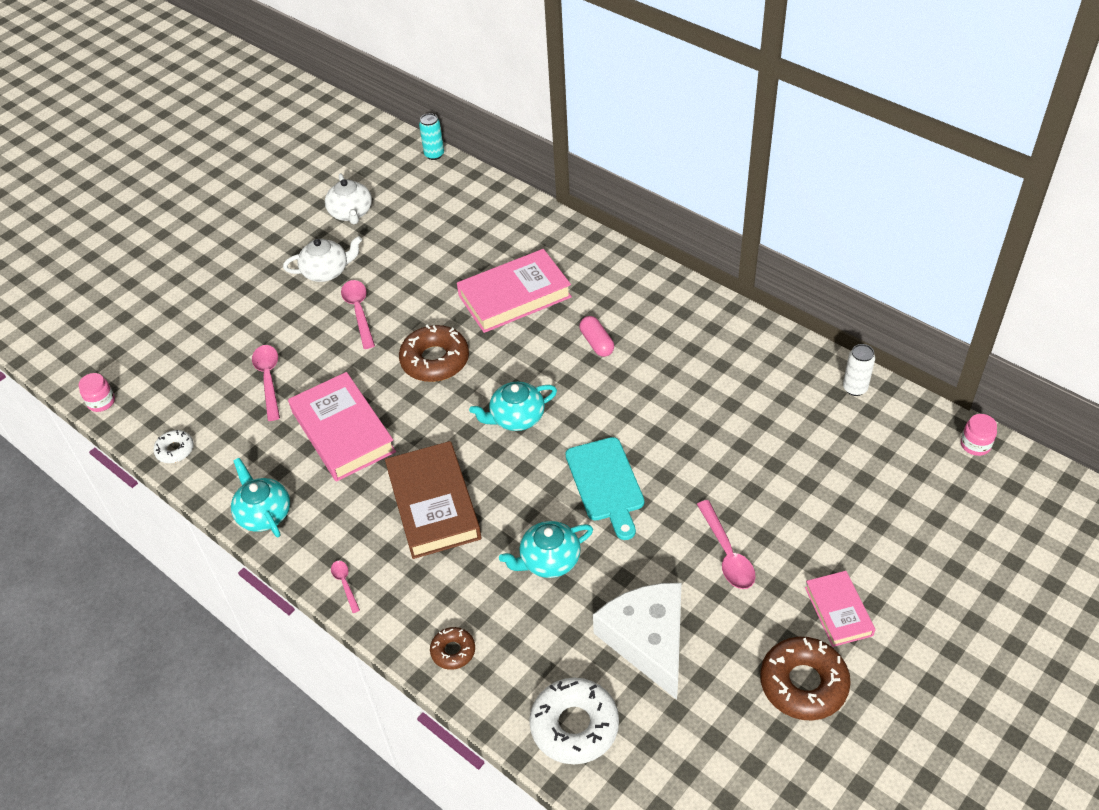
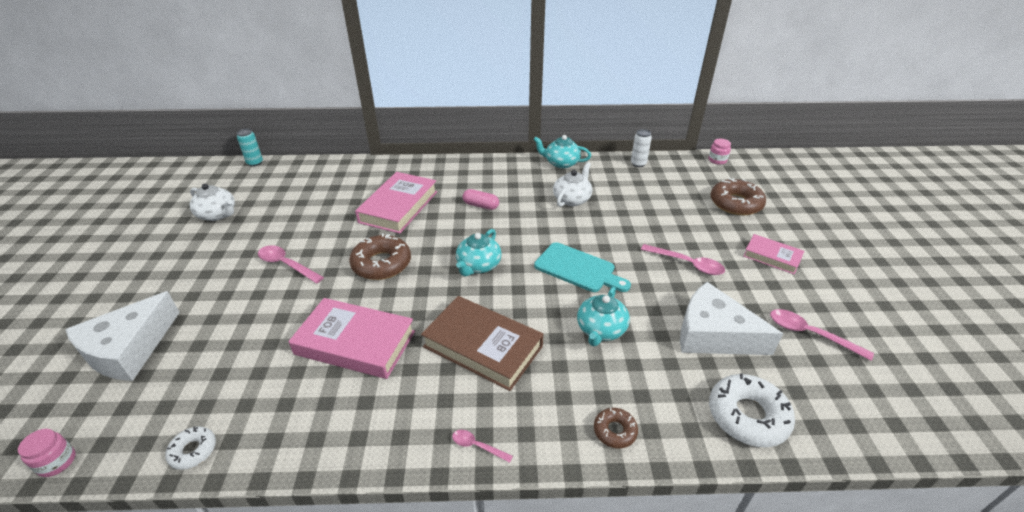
camera: 45 degrees left, 10 degrees down
(194, 330) = (128, 349): none -> white cheese
(264, 513) = (344, 443): turquoise teapot -> turquoise teapot (561, 163)
(268, 379) = (246, 344): pink spoon -> pink spoon (809, 334)
(326, 271) = (231, 254): white teapot -> white teapot (572, 199)
(803, 683) = (810, 300): brown donut -> brown donut (735, 203)

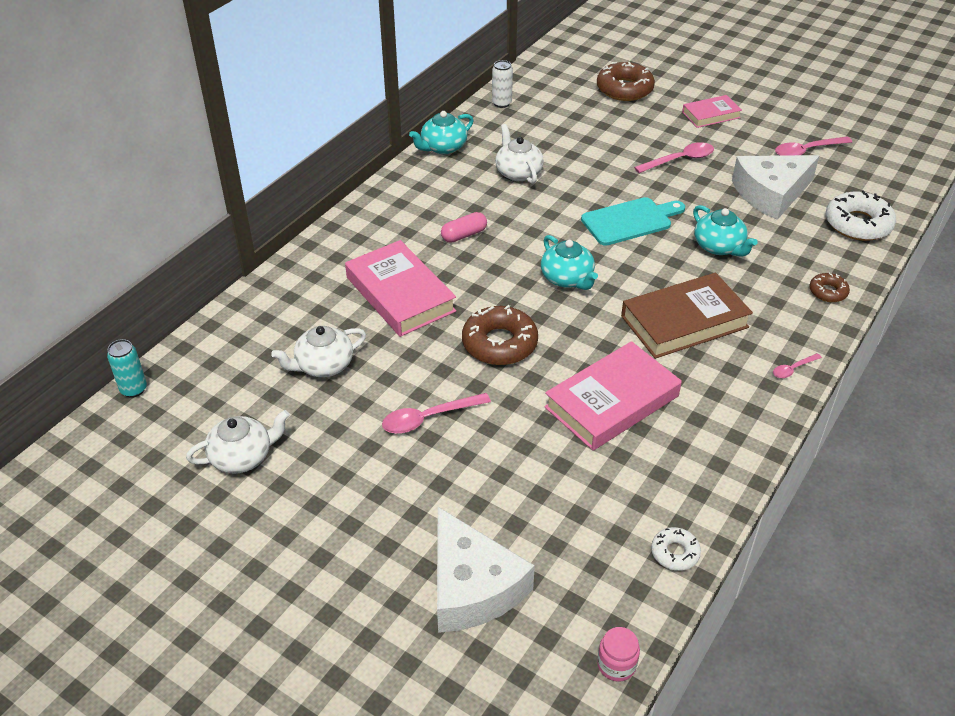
camera: 55 degrees left, 5 degrees up
(311, 208) = (323, 365): none -> white teapot
(717, 160) = (548, 59): pink jar -> none

